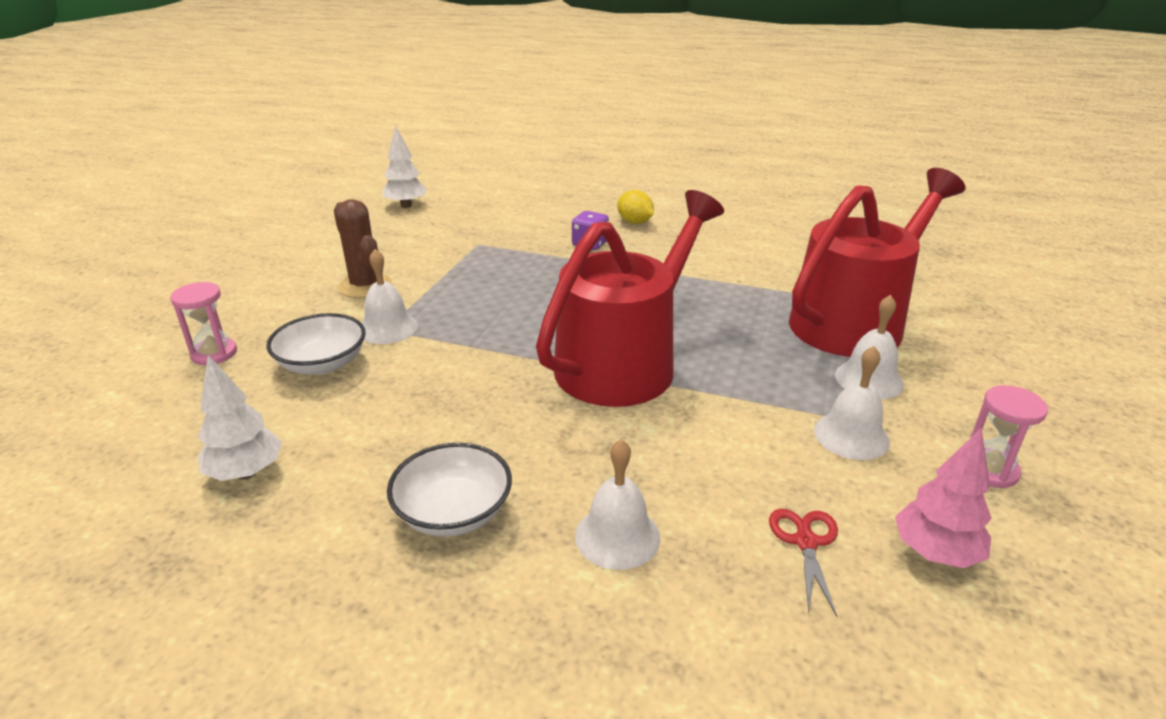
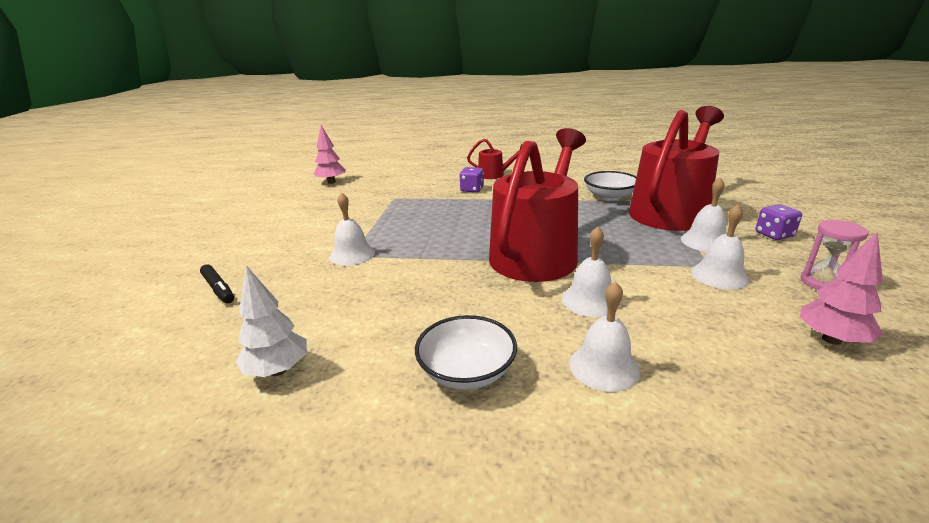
camera: 10 degrees left, 5 degrees down
(214, 353) = (218, 289): pink hourglass -> black marker
(322, 364) = (311, 284): white bowl -> white bowl (609, 196)
(365, 286) = (322, 231): brown cactus -> none
(406, 205) = (331, 182): white tree -> pink tree
(634, 222) = (494, 175): yellow lemon -> red watering can
(653, 444) = (590, 300): none -> white bell
(805, 542) = (740, 347): red scissors -> none
(978, 383) = (774, 235): none -> purple dice

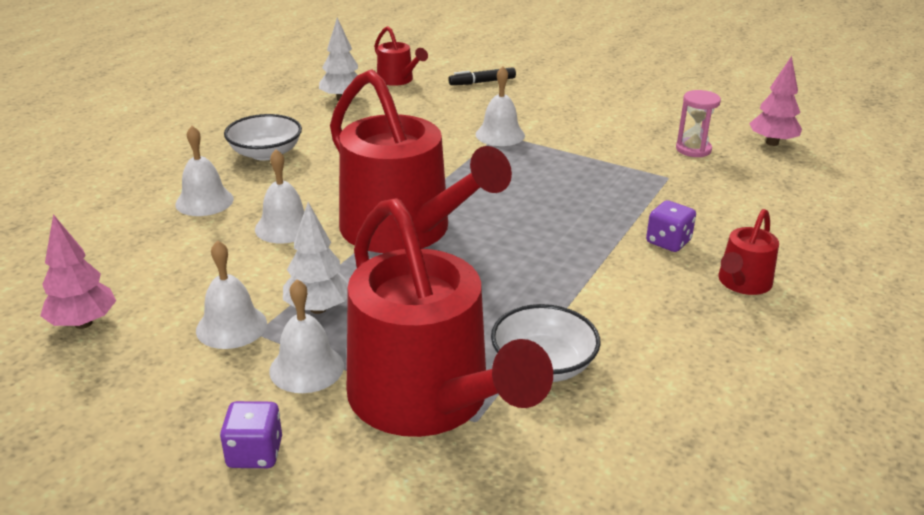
camera: 110 degrees right, 5 degrees up
(205, 346) = (398, 80): none -> red watering can
(657, 254) = (318, 308): none -> white tree
(822, 282) = (133, 394): pink hourglass -> pink hourglass (693, 149)

